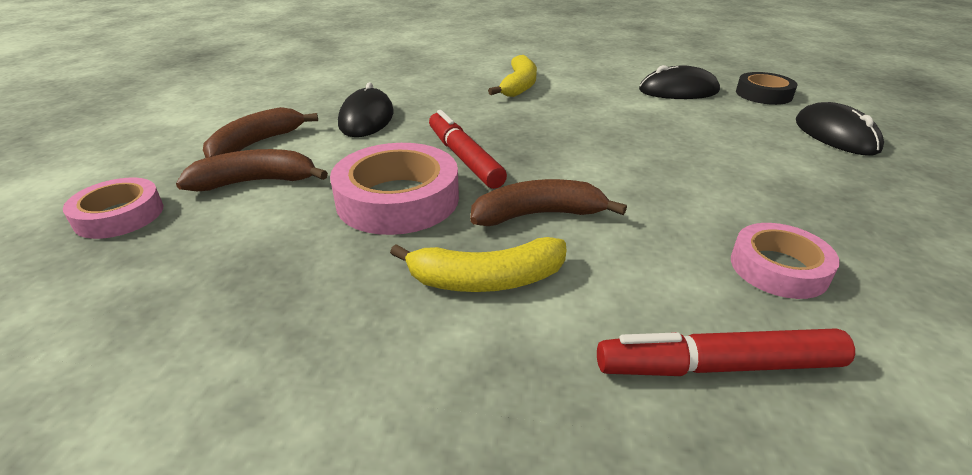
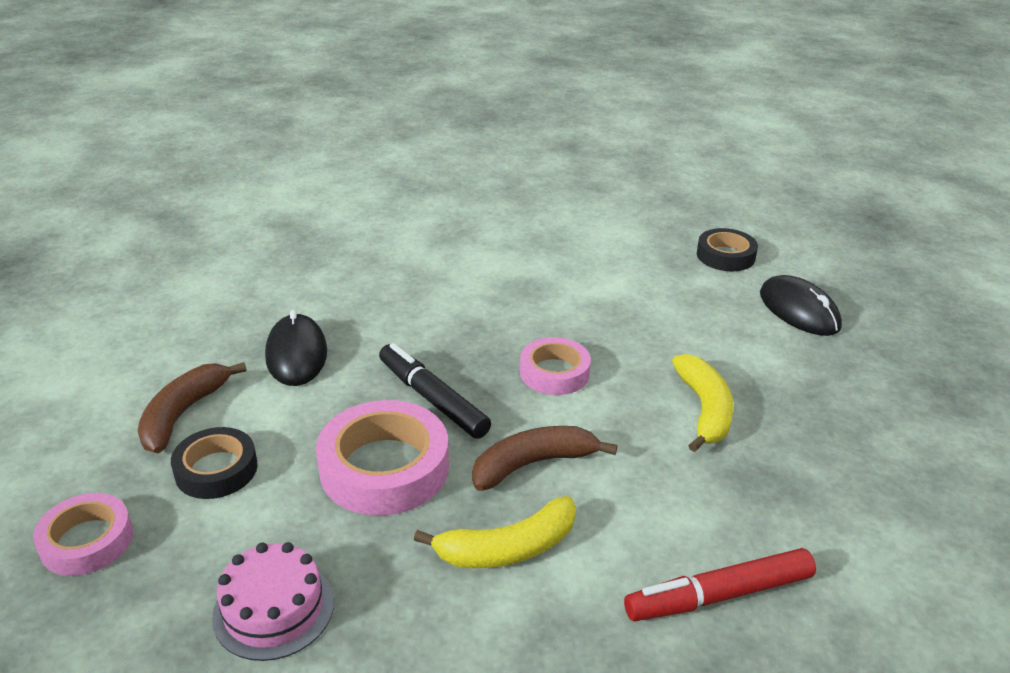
camera: 15 degrees left, 0 degrees up
(233, 293) = (273, 609): none -> pink cake
(256, 182) = (216, 469): brown banana -> black tape
(464, 158) = (433, 399): red marker -> black marker
(519, 86) = (456, 274): yellow banana -> yellow banana (704, 410)
(678, 91) = (636, 261): black mouse -> none
(778, 268) = (757, 488): pink tape -> pink tape (554, 372)

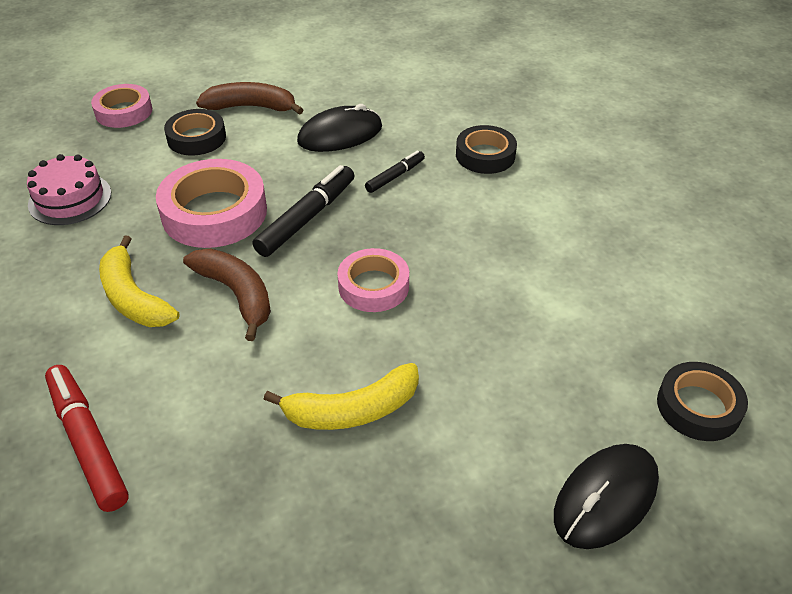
camera: 75 degrees right, 10 degrees up
(396, 275) = (485, 155): none -> black tape
(396, 331) = (395, 176): none -> black marker

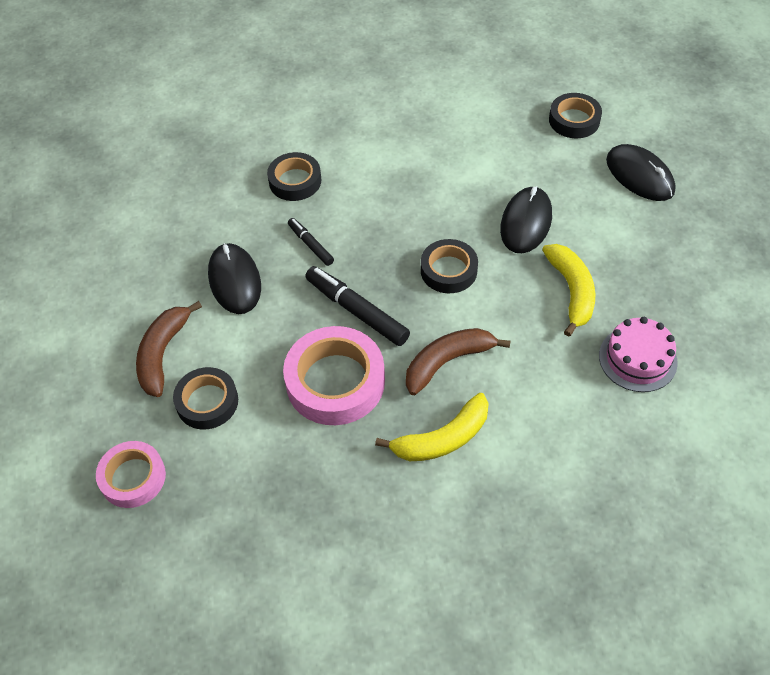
camera: 80 degrees left, 10 degrees up
(70, 199) = (288, 512): pink cake -> pink cake (637, 359)
(88, 443) = (598, 455): red marker -> none
(373, 286) = (448, 270): pink tape -> black tape
(469, 356) = (526, 222): none -> black mouse

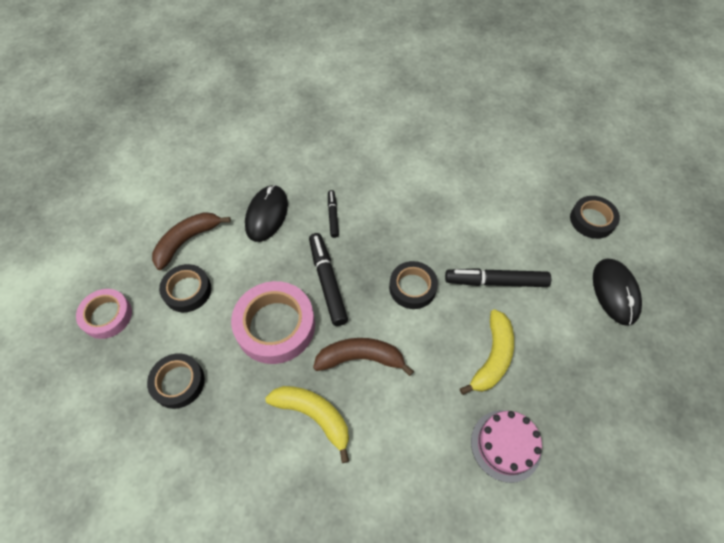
camera: 30 degrees right, 5 degrees up
(295, 181) = (356, 164): black tape -> black tape (178, 382)
(442, 438) = (314, 416): yellow banana -> yellow banana turned 150 degrees counterclockwise
(526, 222) = (496, 282): black mouse -> black marker

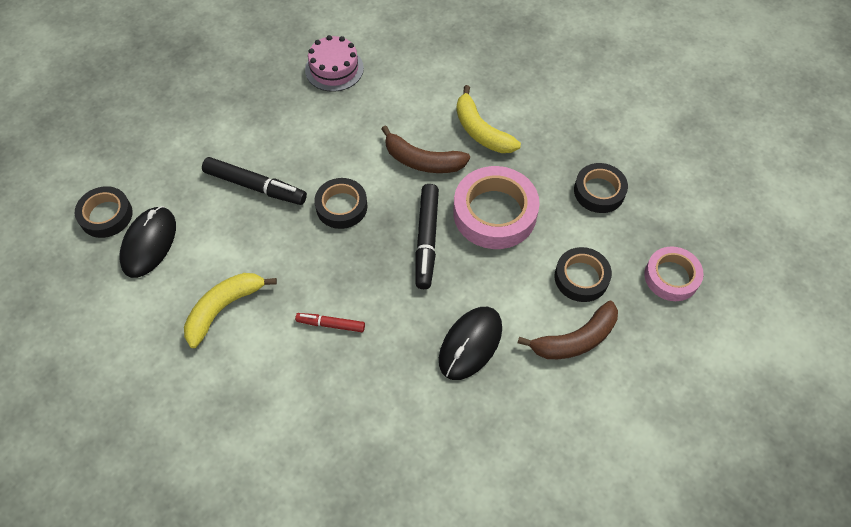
camera: 160 degrees left, 0 degrees up
(333, 216) = (390, 315): black marker -> none
(373, 197) = (331, 324): none -> red marker
(492, 357) = (303, 127): yellow banana -> yellow banana (224, 308)
(615, 292) = (150, 142): black mouse -> black mouse (149, 243)

